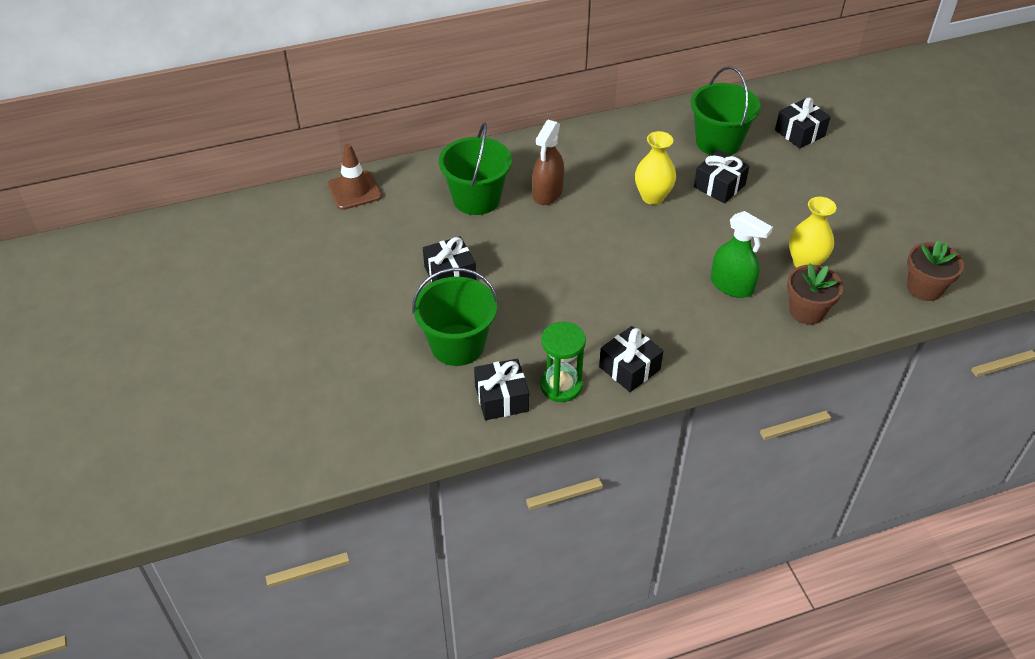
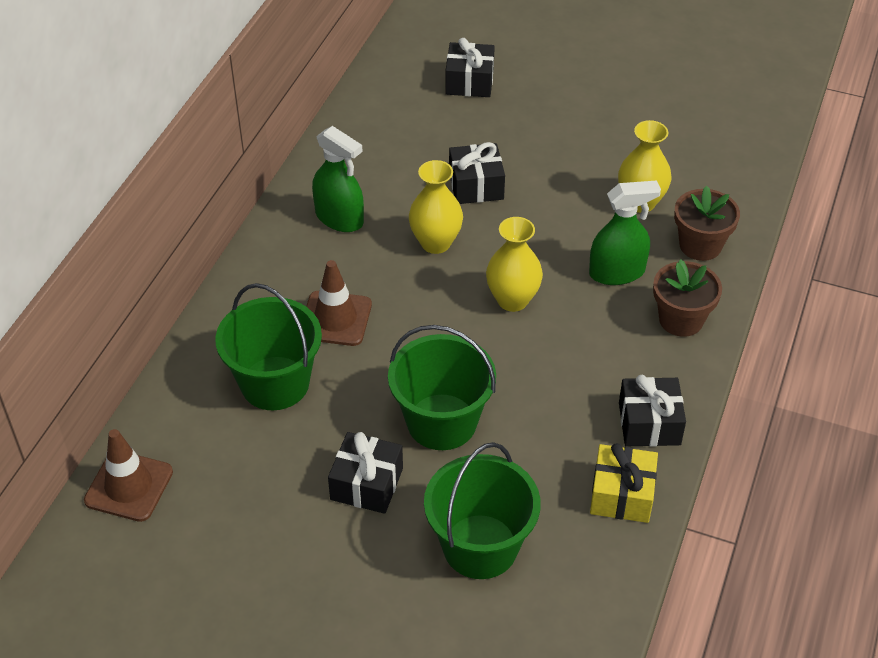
camera: 50 degrees left, 0 degrees up
(501, 398) = (593, 557): black gift -> none
(547, 193) = (335, 319): brown spray bottle -> brown traffic cone
(561, 386) = (622, 494): green hourglass -> yellow gift
(620, 150) = (339, 218): none -> green spray bottle
(650, 253) = (512, 300): none -> yellow vase
(718, 142) = (415, 143): green bucket -> green bucket (441, 422)
(924, 288) = (747, 152): brown flower pot -> brown flower pot (681, 320)

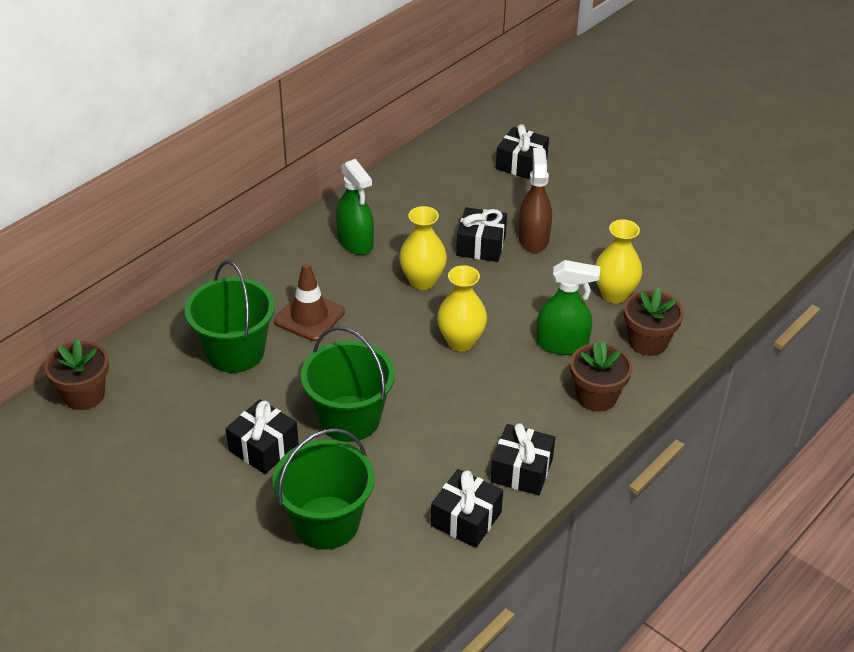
camera: 20 degrees right, 5 degrees down
(129, 486) = (84, 395): brown traffic cone -> brown flower pot
(526, 163) = (533, 238): none -> brown spray bottle
(622, 494) = (466, 519): yellow gift -> black gift

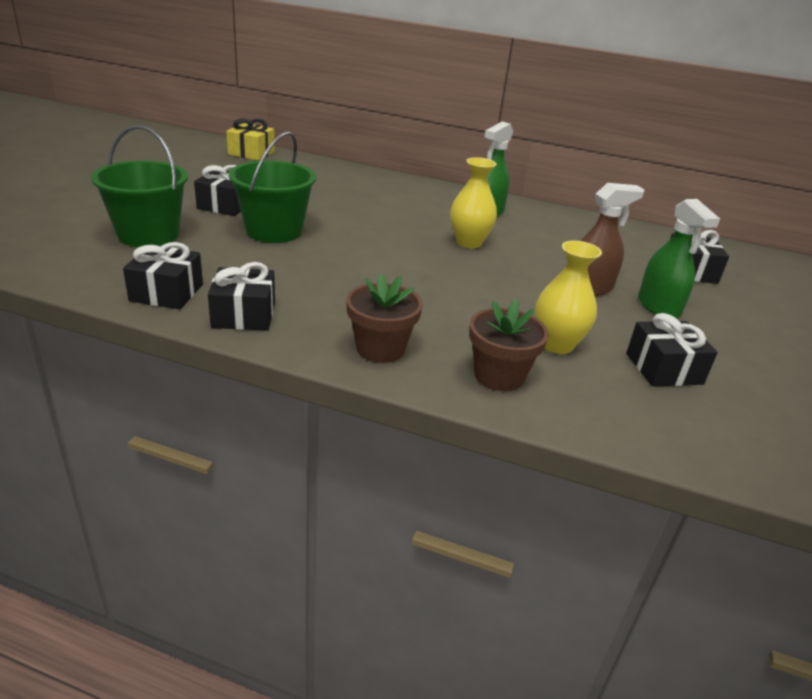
camera: 65 degrees right, 10 degrees down
(84, 395) = (251, 153): brown flower pot -> yellow gift
(235, 352) = (323, 187): green bucket -> none
(309, 317) = (382, 205): brown traffic cone -> none
(461, 341) = (405, 267): yellow vase -> none
(481, 245) = (546, 263): black gift -> black gift (663, 369)
(562, 344) = (446, 319): green spray bottle -> green spray bottle (658, 307)

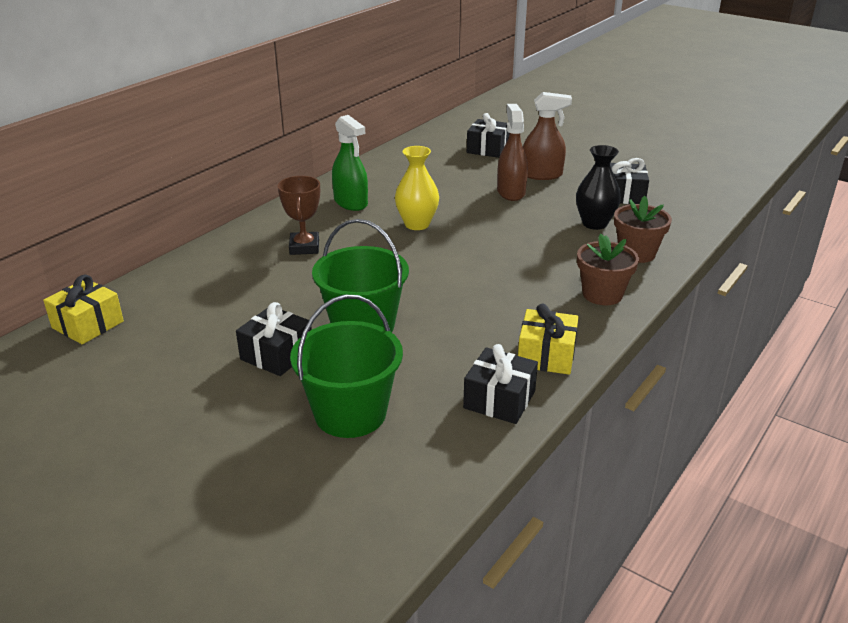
camera: 70 degrees left, 0 degrees up
(244, 315) = (546, 355): black gift -> yellow gift
(392, 201) = (304, 247): none -> brown trophy
(556, 344) = (594, 223): yellow vase -> black vase
(658, 307) = (542, 175): green spray bottle -> brown spray bottle

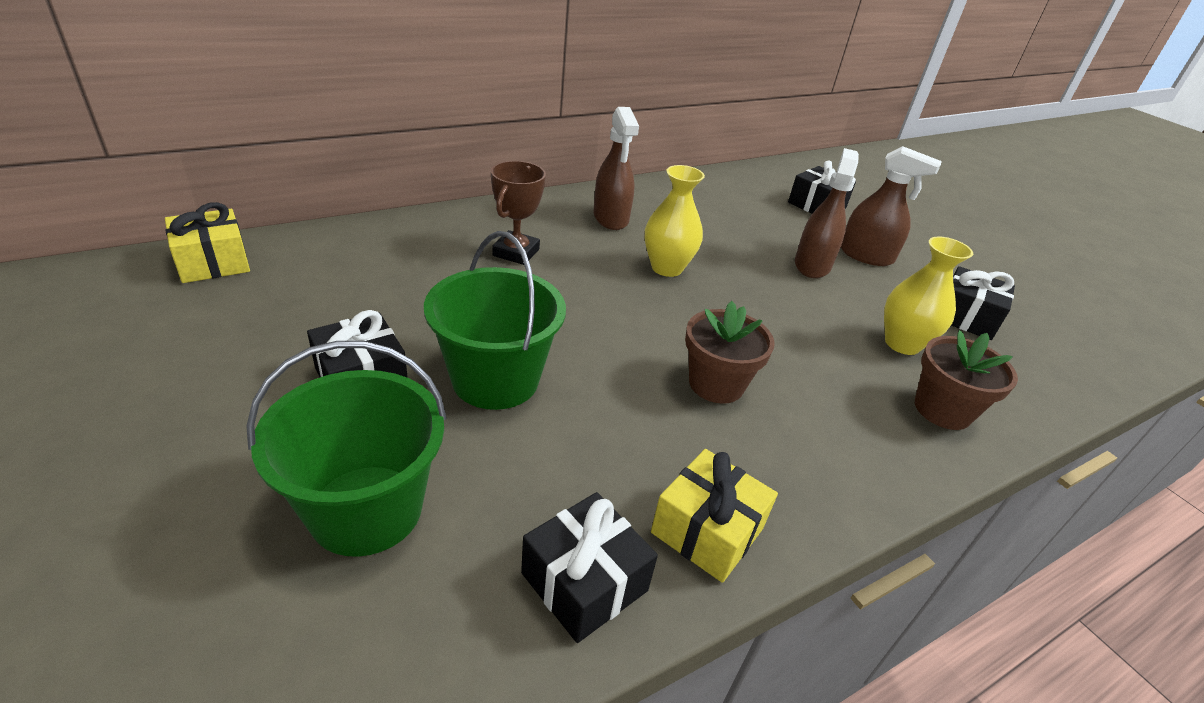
camera: 20 degrees right, 5 degrees up
(351, 203) = (611, 218): green spray bottle -> brown spray bottle
(594, 223) = (902, 344): black vase -> yellow vase
(602, 294) = (854, 458): brown flower pot -> brown flower pot (716, 384)

